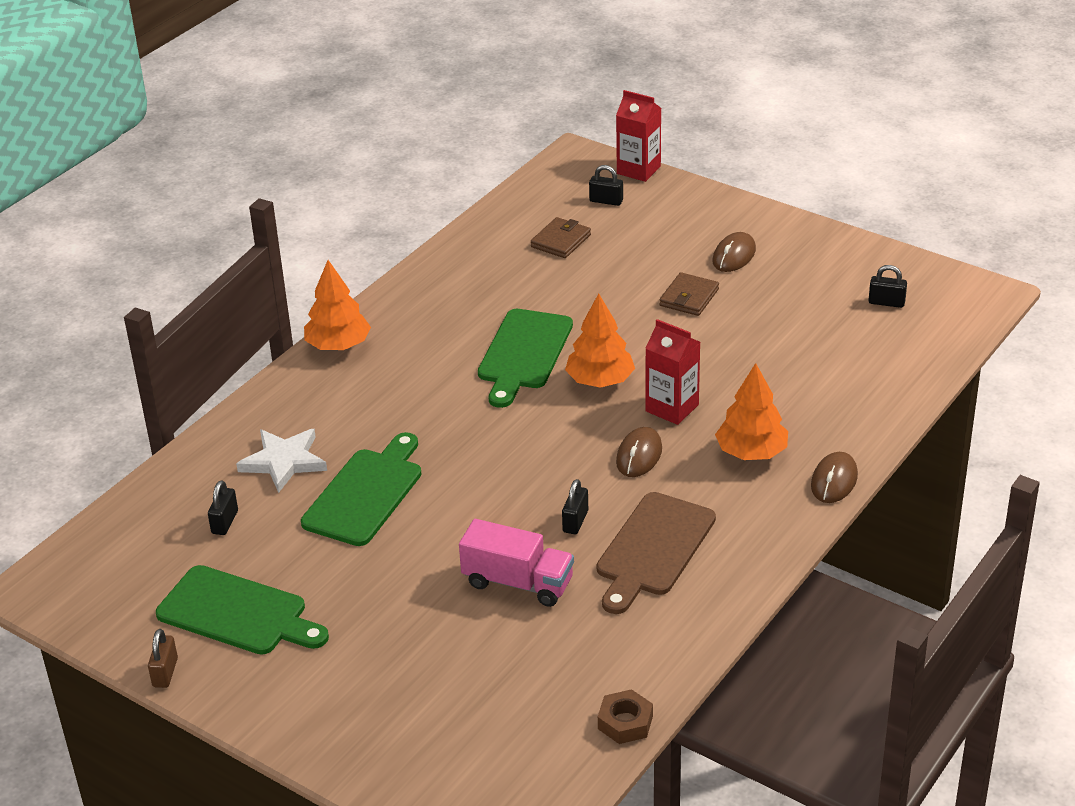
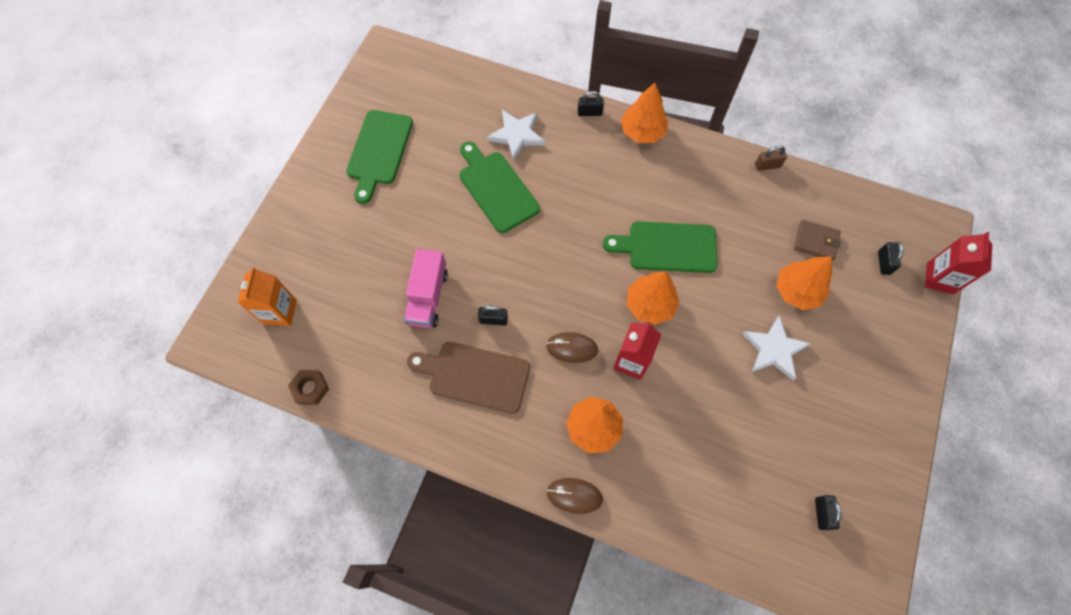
camera: 75 degrees right, 30 degrees up
(165, 672) = (327, 131): brown padlock -> brown padlock (767, 165)
(225, 522) = (455, 121): black padlock -> black padlock (589, 112)
(366, 493) = (496, 188): green cutting board -> green cutting board turned 135 degrees counterclockwise
(485, 752) = (279, 311): none -> orange carton
(620, 267) = (797, 291): none -> orange tree
(689, 297) = (774, 349): brown wallet -> white star
(734, 256) = (844, 375): brown mouse -> none

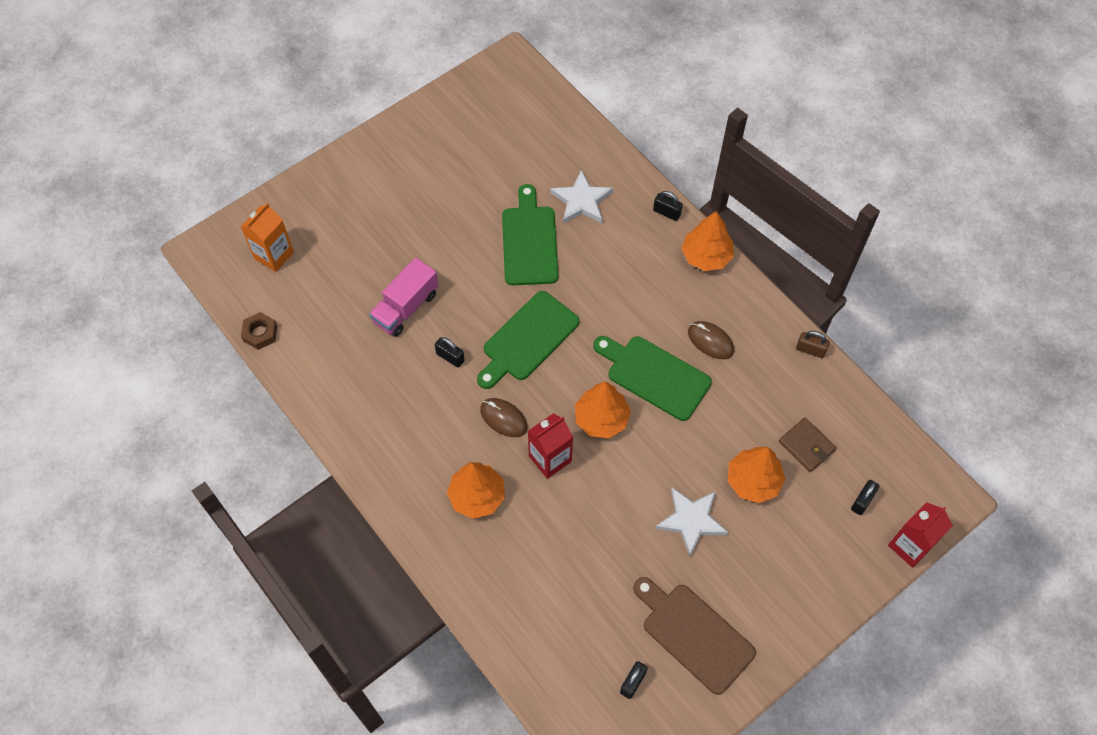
camera: 30 degrees right, 5 degrees down
(379, 151) = (444, 155): green cutting board -> green cutting board (527, 339)
(474, 376) = (402, 396): brown cutting board -> brown cutting board (694, 634)
(574, 495) = (422, 542): brown mouse -> brown mouse (710, 341)

